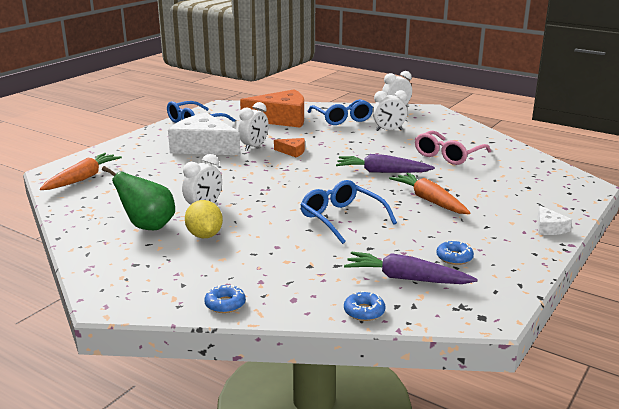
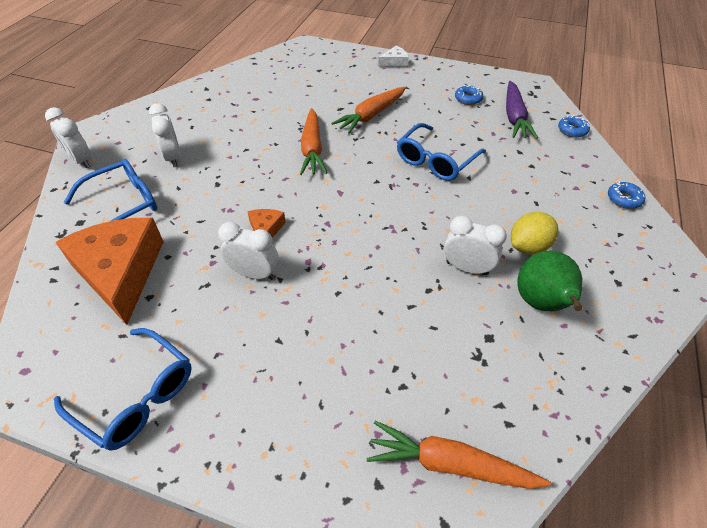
camera: 105 degrees left, 25 degrees up
(203, 147) = (265, 337): white cheese -> none
(382, 172) = (312, 149): purple carrot -> orange carrot
(448, 155) = (252, 111): pink glasses -> none

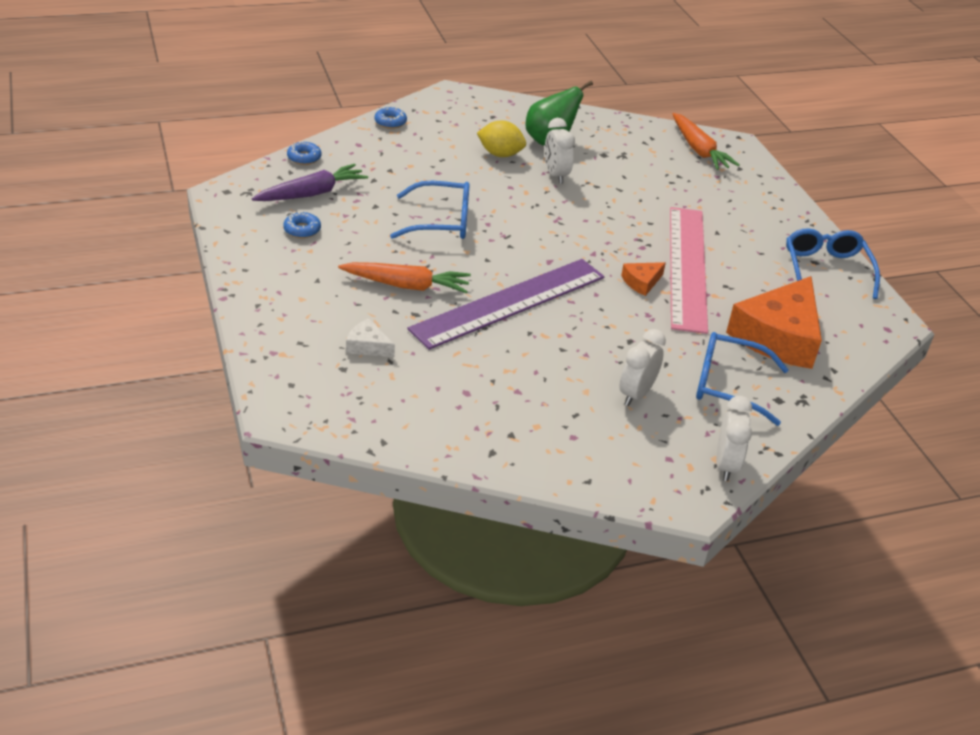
camera: 130 degrees left, 10 degrees down
(254, 274) = (687, 267): white clock -> pink ruler
(312, 149) = (509, 303): orange carrot -> purple ruler
(394, 62) = (261, 309): white cheese -> white cheese (368, 346)

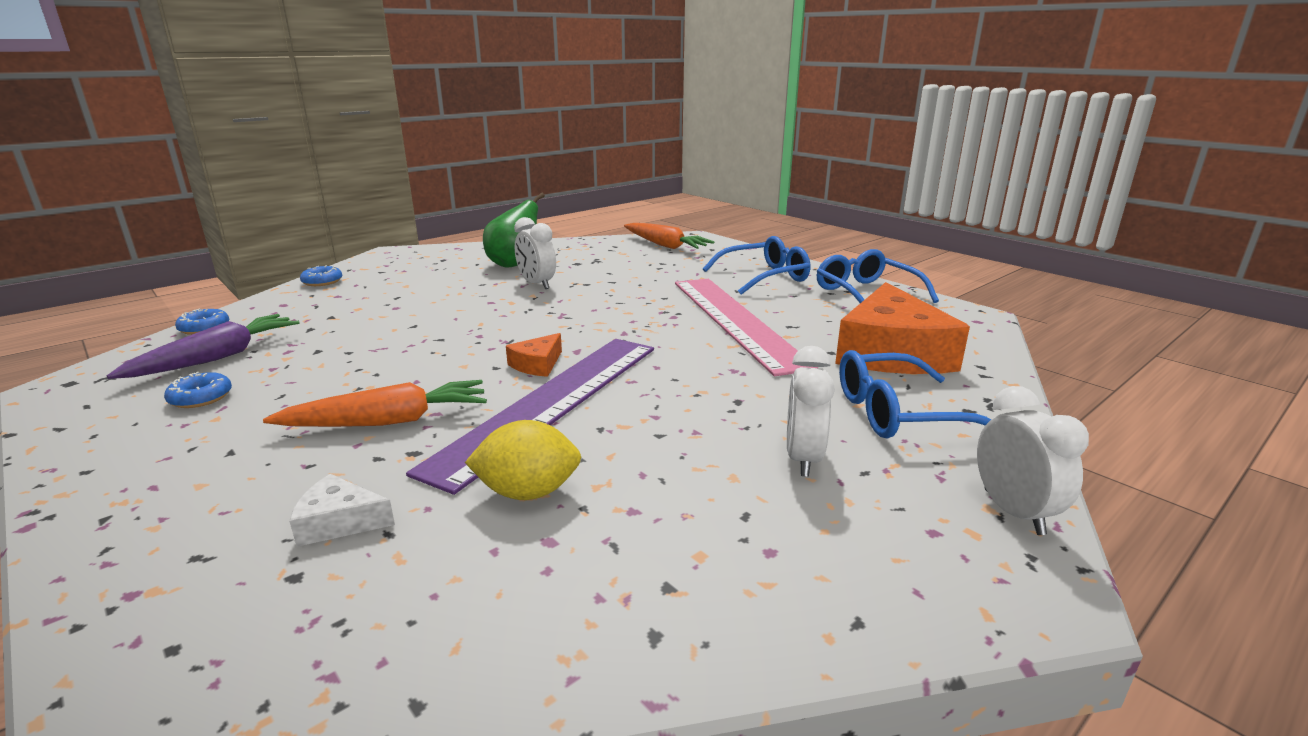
camera: 20 degrees left, 15 degrees down
(441, 221) = (416, 346): blue glasses -> blue glasses (764, 277)
(500, 154) = (465, 281): yellow lemon -> yellow lemon (528, 492)
(641, 282) = (699, 344): orange cheese -> orange cheese (537, 364)

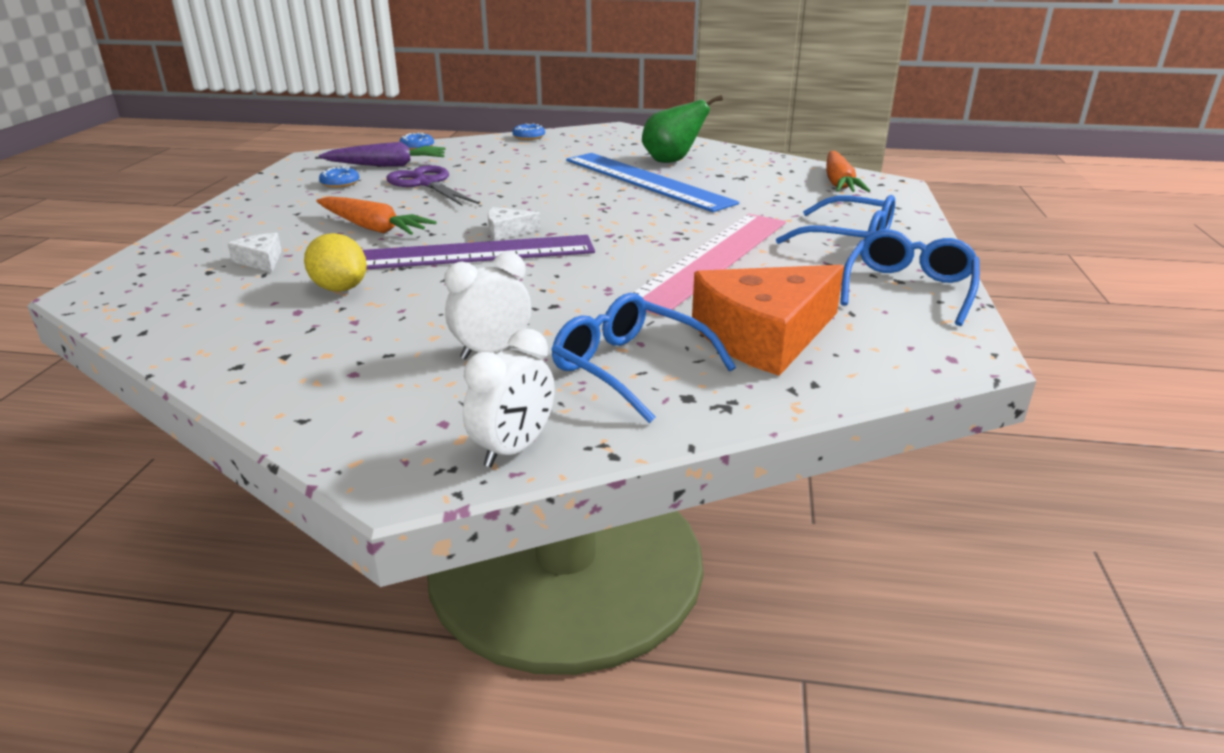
camera: 50 degrees right, 5 degrees up
(326, 357) = (427, 183): none -> purple scissors
(537, 284) = (646, 181): white clock -> blue ruler
(537, 364) = (507, 231): orange cheese -> white cheese

